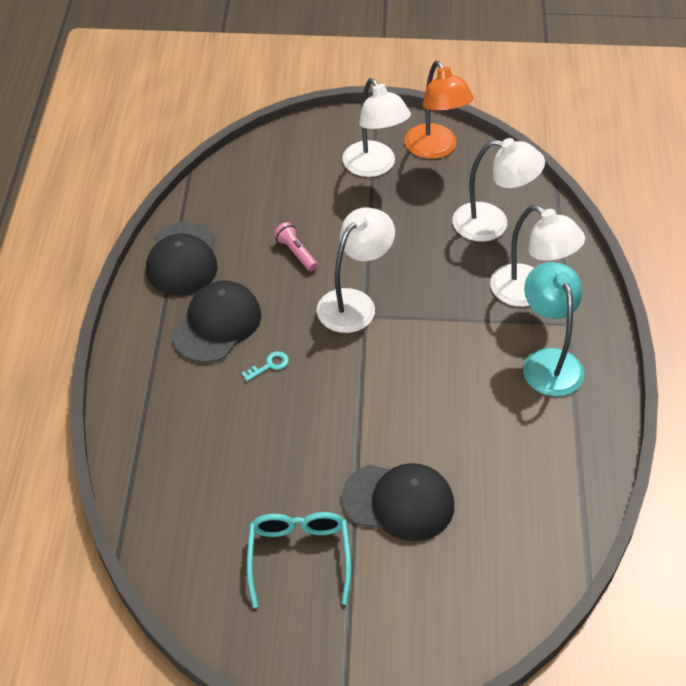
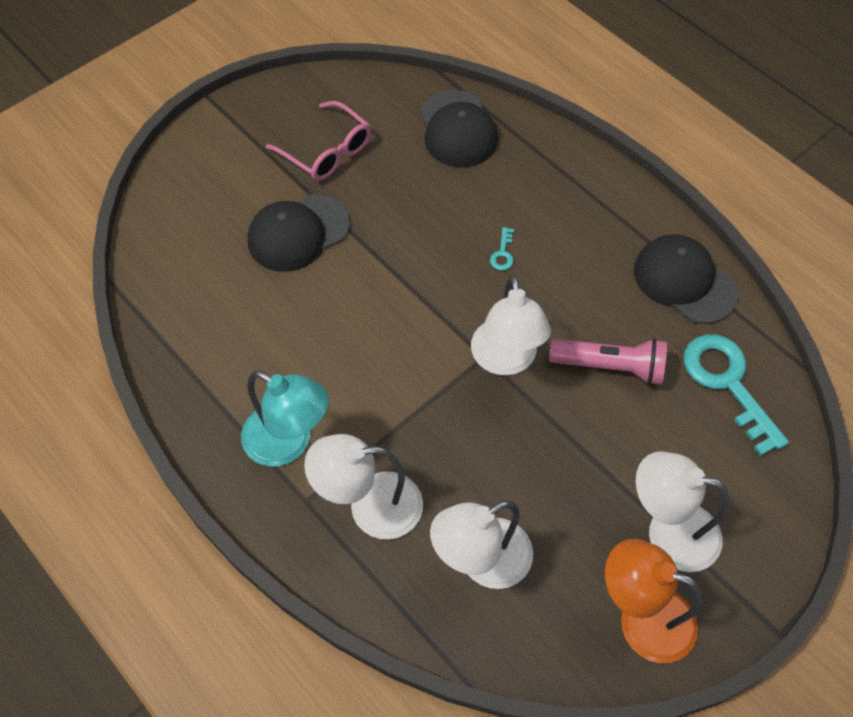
camera: 135 degrees right, 10 degrees up
(217, 324) = (582, 252): black cap -> black cap (457, 129)
(243, 197) = (727, 383): none -> turquoise key
(296, 252) = (610, 367): pink flashlight -> pink flashlight, size x1.68
(299, 557) = (327, 151): turquoise glasses -> pink glasses

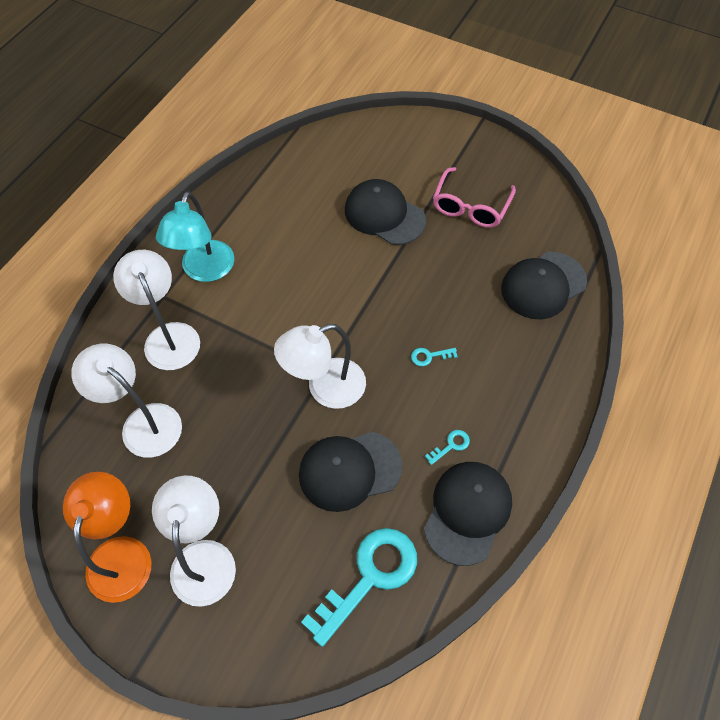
camera: 70 degrees right, 0 degrees up
(610, 367) = (349, 470): pink flashlight -> black cap
(611, 270) = (451, 445): none -> turquoise key

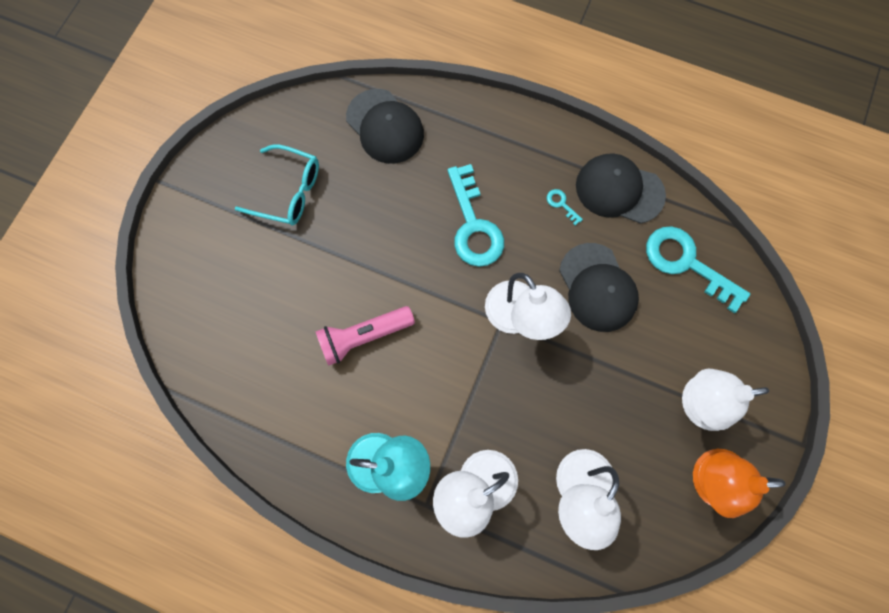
camera: 95 degrees left, 15 degrees up
(323, 258) = (364, 336): none -> pink flashlight
(384, 215) = (302, 278): black cap -> none
(429, 356) = (473, 225): turquoise key -> turquoise key, size x2.48
(470, 206) = (288, 192): pink glasses -> turquoise glasses

